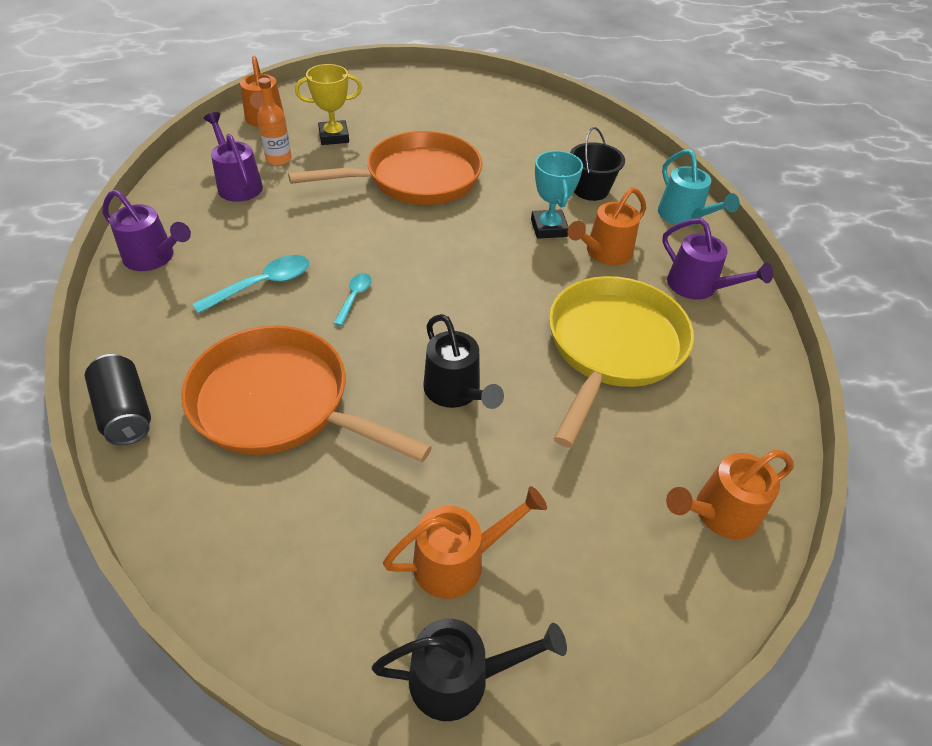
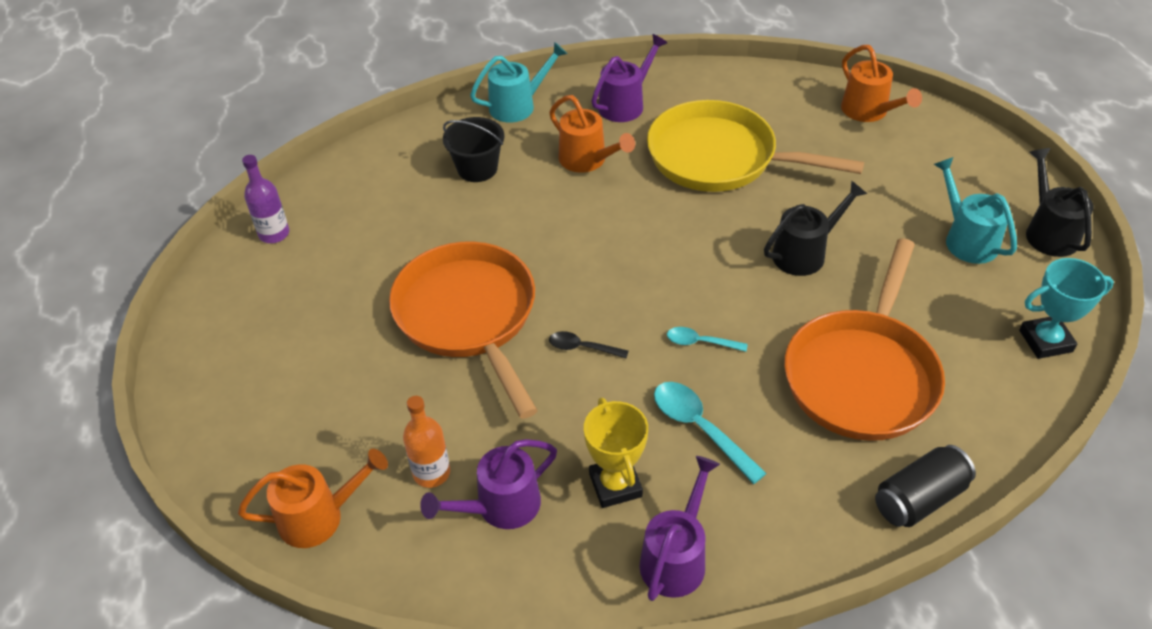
camera: 90 degrees left, 0 degrees up
(334, 137) = (368, 418): yellow trophy -> yellow trophy (615, 485)
(368, 231) = (582, 348): none -> black spoon
(459, 561) = (966, 239): orange watering can -> turquoise watering can
(516, 101) = (274, 234): none -> purple bottle
(548, 228) = (552, 199): turquoise trophy -> turquoise trophy (1045, 341)

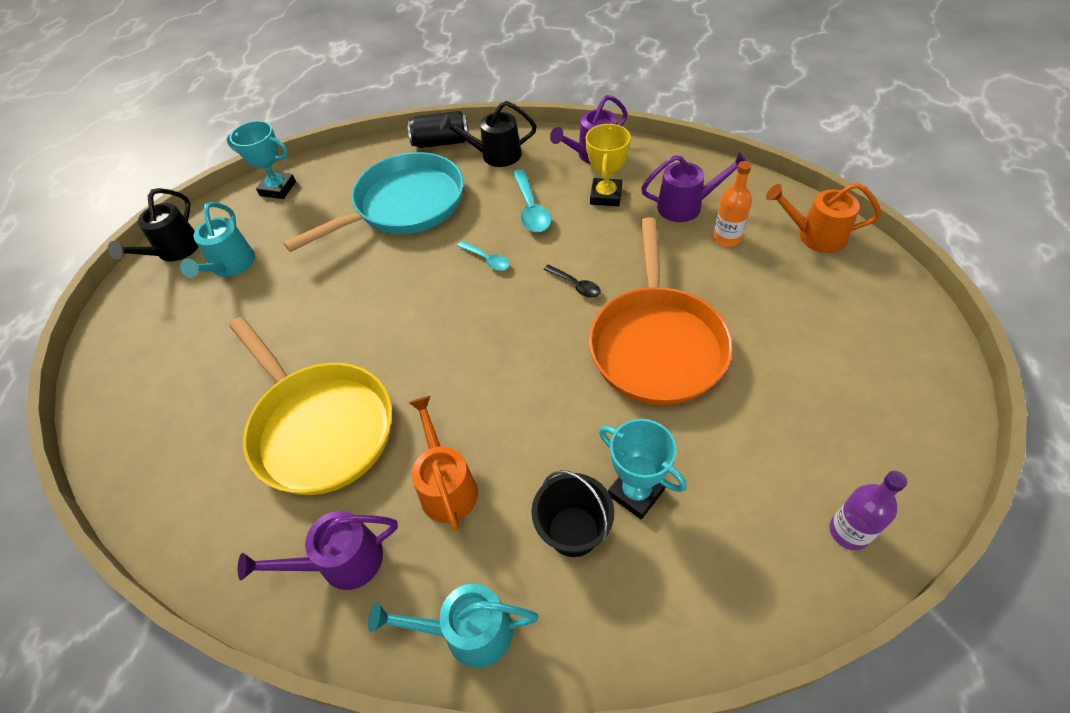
camera: 150 degrees left, 5 degrees up
(441, 203) = (636, 492): none -> turquoise trophy
(805, 253) = (349, 299): black watering can -> black watering can (495, 155)
(862, 374) = (403, 206): orange pan -> turquoise pan
(869, 112) = (134, 422): orange watering can -> none

